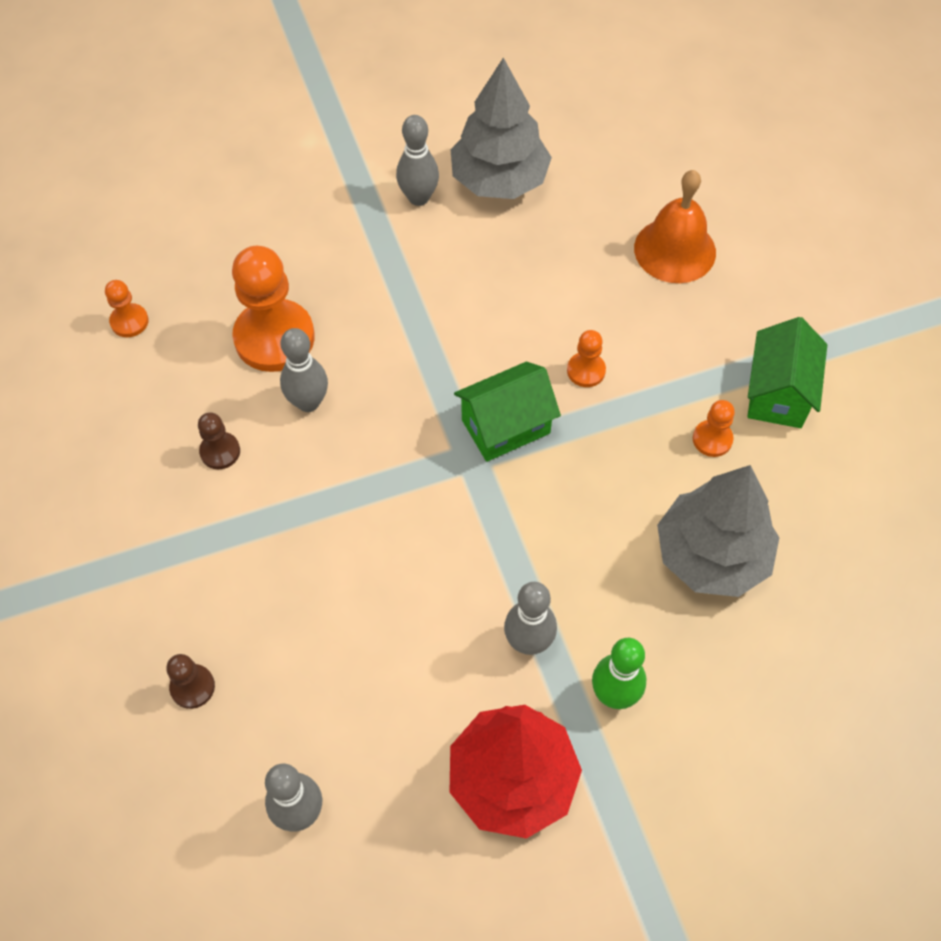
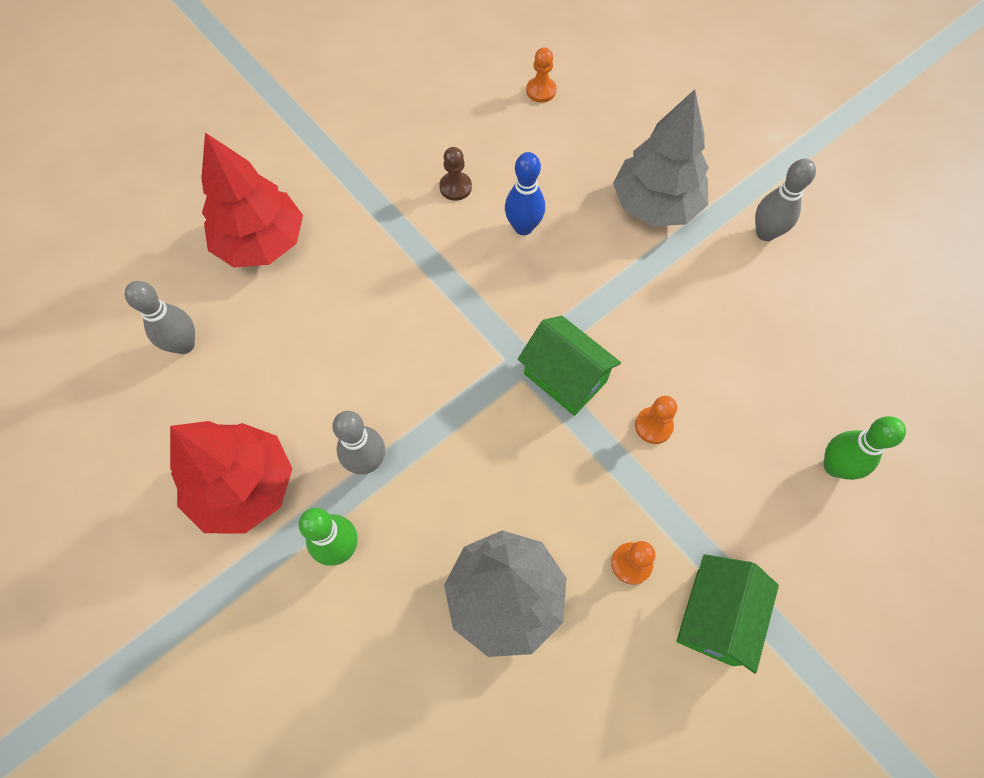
camera: 70 degrees right, 5 degrees up
(192, 687) = (262, 243): brown pawn -> red tree
(274, 338) = (571, 183): orange pawn -> none
(308, 402) = (523, 227): grey bowling pin -> blue bowling pin
(499, 180) = (823, 288): grey tree -> grey tree (655, 205)
(675, 250) = (834, 466): orange bell -> green bowling pin
(778, 393) = (714, 616): green house -> green house turned 60 degrees counterclockwise

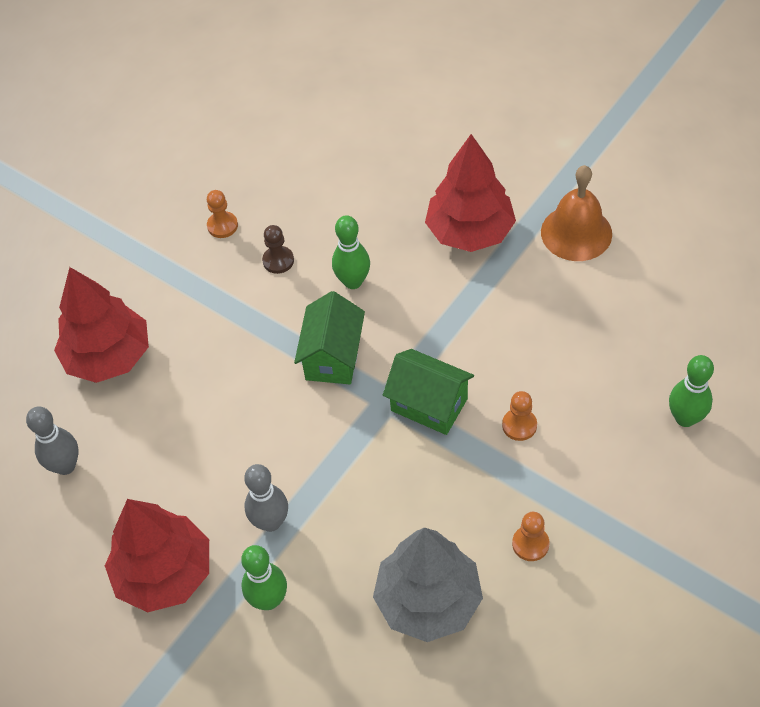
camera: 10 degrees left, 10 degrees down
(523, 227) = (353, 281): blue bowling pin -> green bowling pin
(541, 91) = (333, 152): orange pawn -> orange pawn (222, 226)
(655, 205) = (470, 231): grey tree -> red tree
(714, 616) = (613, 567): green house -> green house (333, 357)
(765, 233) = (576, 233): grey bowling pin -> orange bell

